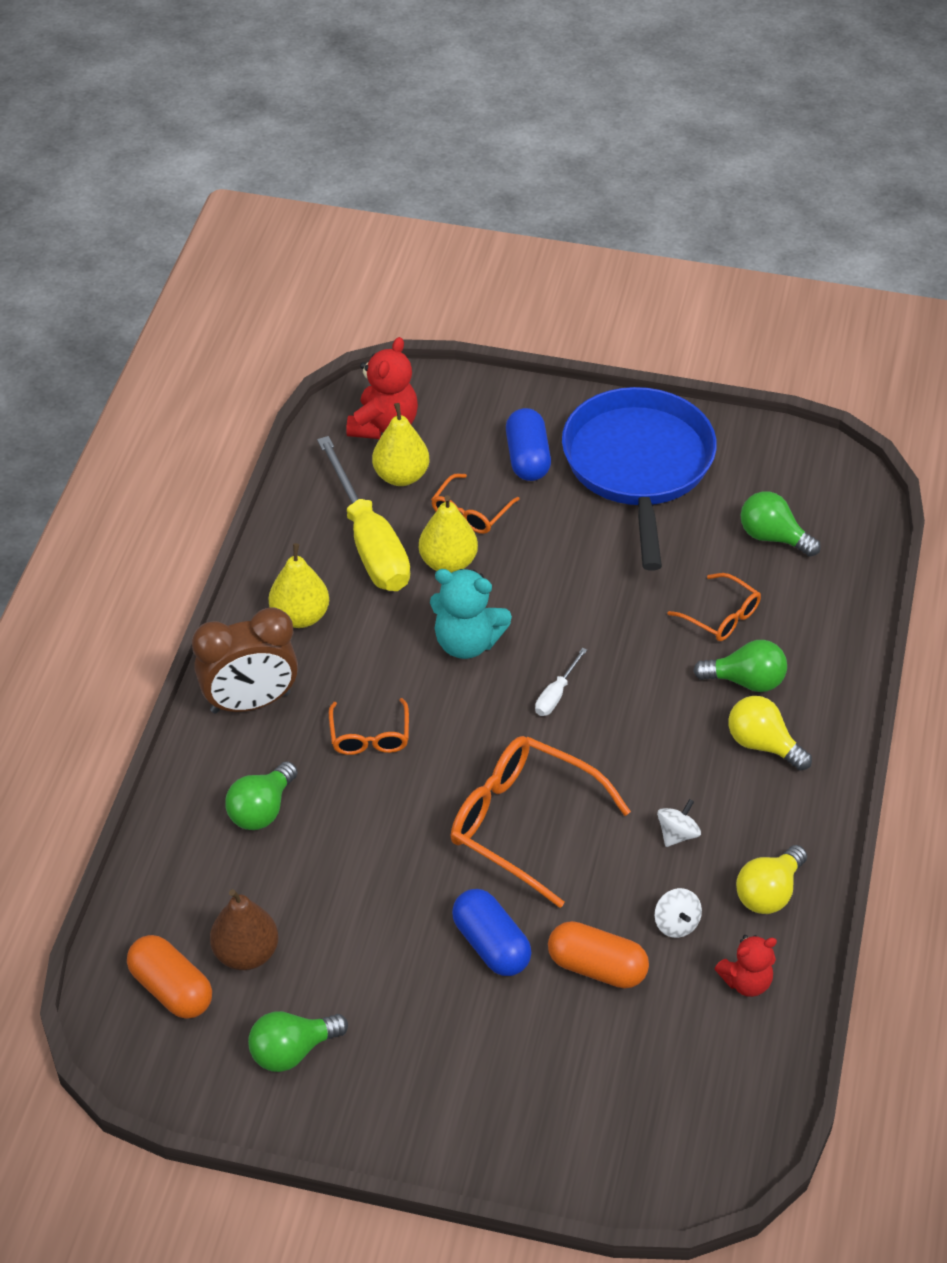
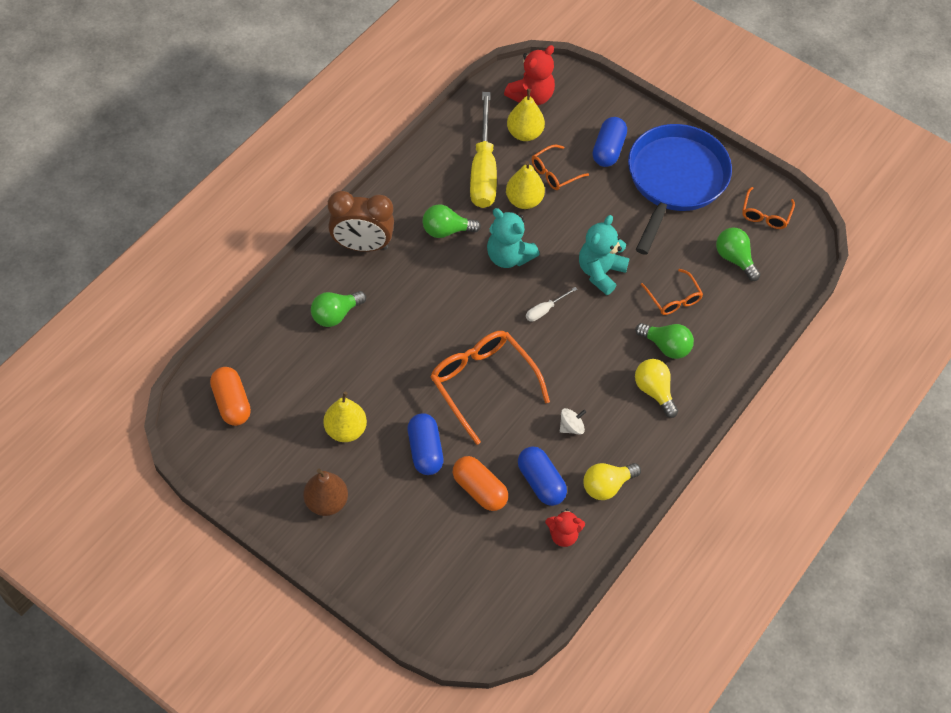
camera: 20 degrees right, 10 degrees up
(246, 953) = (283, 398): brown pear -> brown pear (326, 502)
(292, 1051) = (280, 467): green light bulb -> green light bulb (446, 230)
(300, 616) = (418, 202): yellow pear -> yellow pear (345, 430)
(370, 736) = (420, 293): orange glasses -> orange glasses (765, 214)
(604, 618) = (600, 272): none -> turquoise teddy bear
(676, 924) = (541, 482): white spinning top -> blue capsule

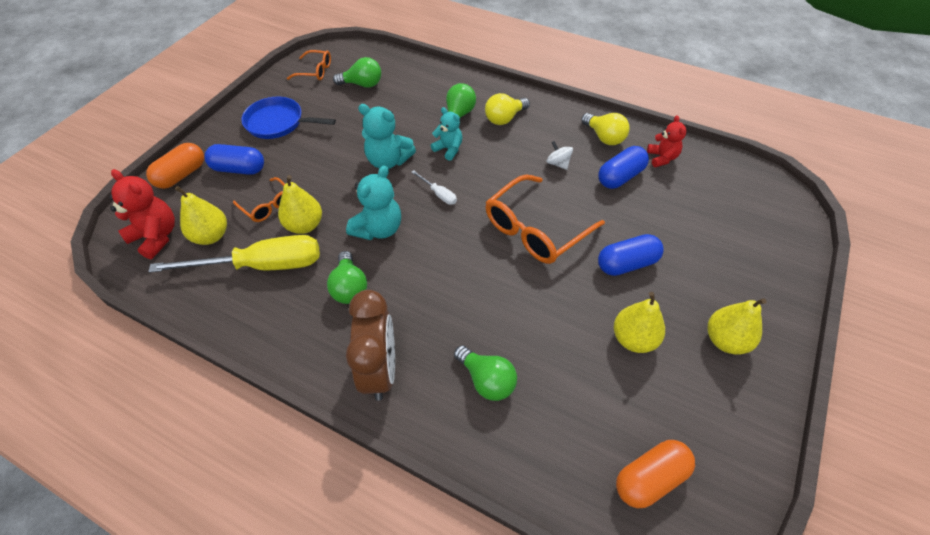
camera: 95 degrees left, 5 degrees down
(326, 502) = (725, 340): brown pear -> yellow pear
(479, 490) = (648, 217): orange capsule -> orange capsule (181, 175)
(610, 328) = (448, 149): none -> turquoise teddy bear
(673, 298) = (409, 114): orange glasses -> none
(675, 180) = (278, 123): blue pan -> blue pan, size x0.61
(734, 259) = (362, 84): green light bulb -> green light bulb turned 135 degrees counterclockwise

